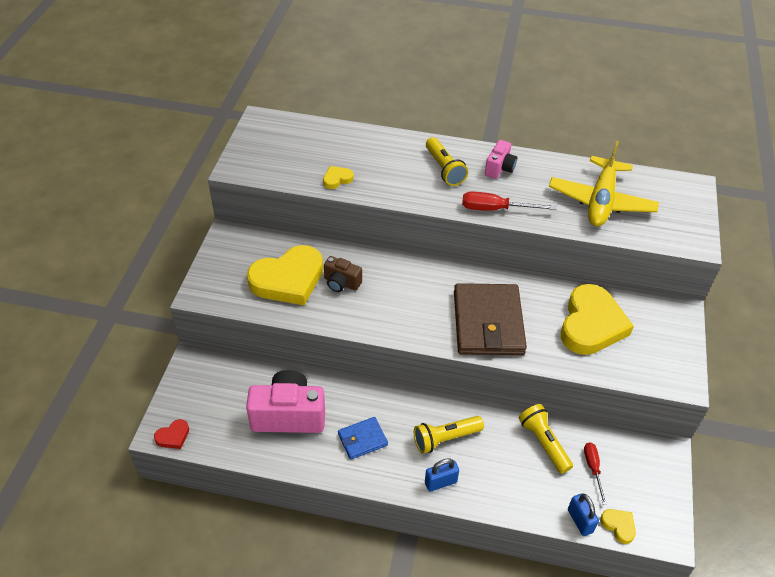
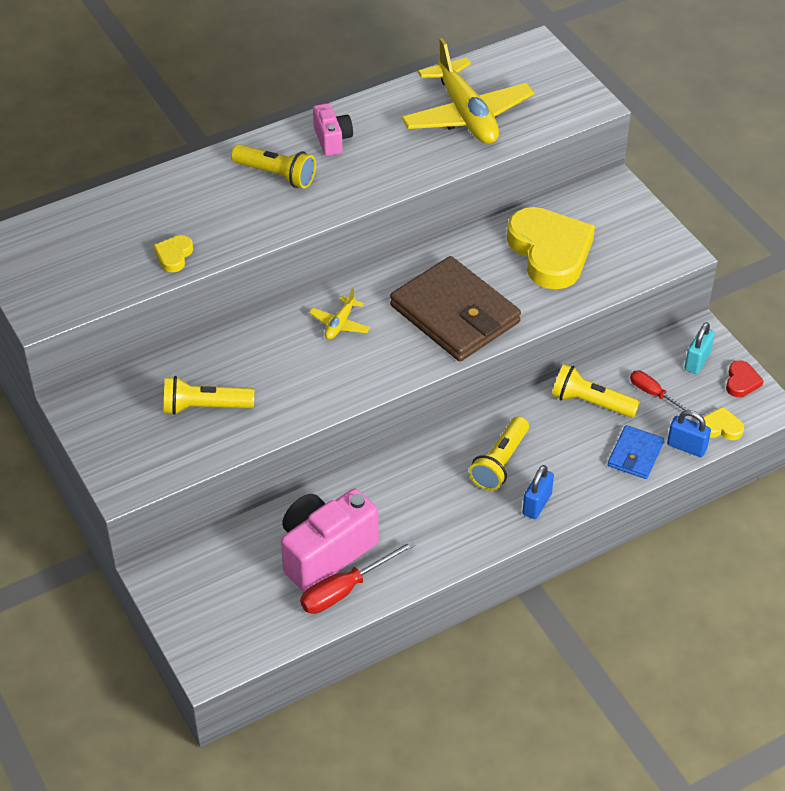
camera: 40 degrees left, 0 degrees up
(173, 436) = (228, 659): red heart -> red heart (741, 382)
(288, 280) = (204, 407): yellow heart -> yellow flashlight
(341, 283) = (265, 372): brown camera -> none
(362, 439) = (423, 520): blue wallet -> blue wallet (635, 454)
(413, 283) = (340, 324): none -> yellow plane
(495, 209) = (375, 185): red screwdriver -> red screwdriver (345, 589)
(646, 468) = (697, 361): none -> turquoise padlock

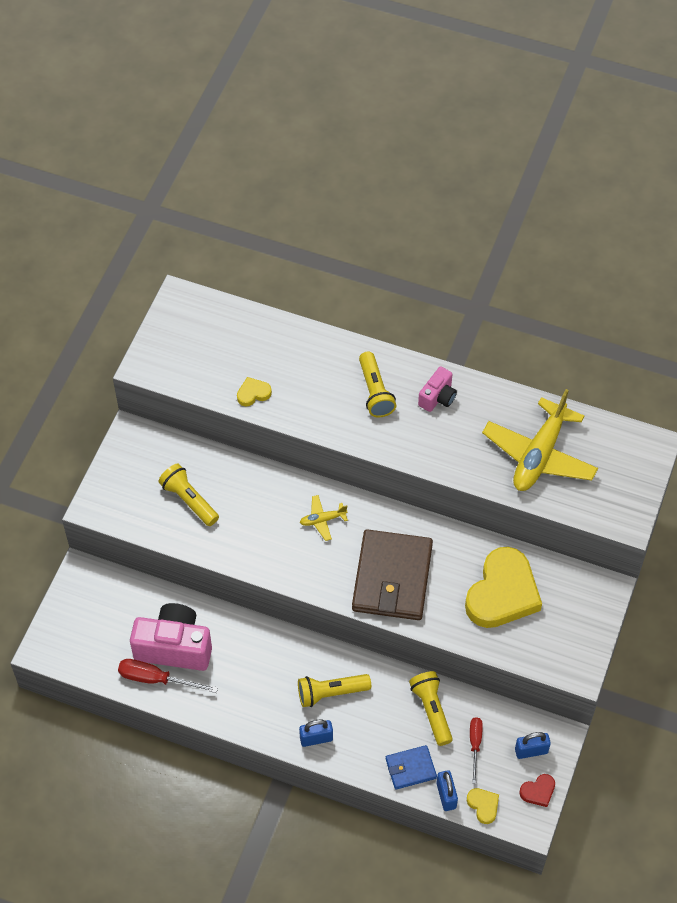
camera: 50 degrees right, 10 degrees up
(697, 361) = (531, 751): turquoise padlock -> blue padlock

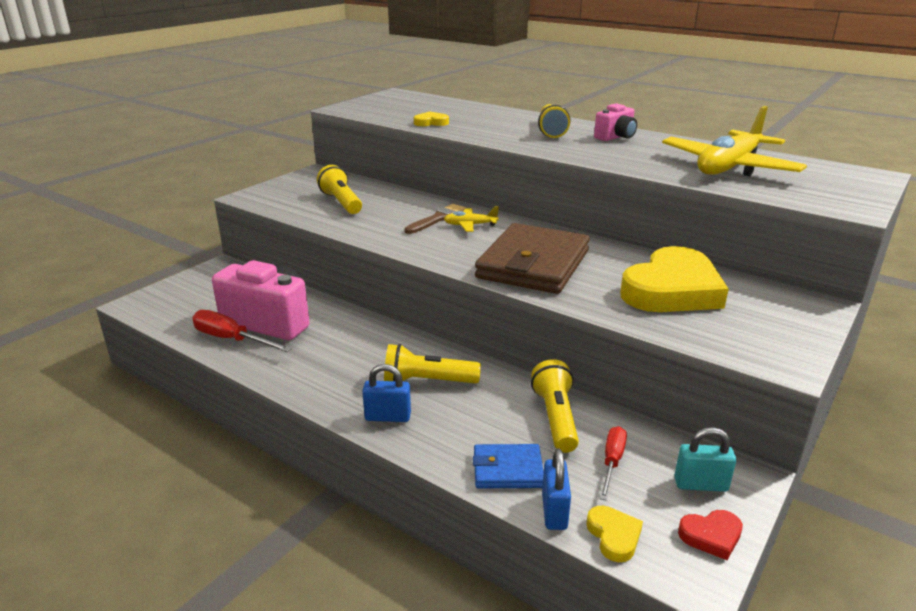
camera: 15 degrees right, 30 degrees down
(290, 514) = (437, 219): none -> brown brush
(531, 751) = (700, 484): blue padlock -> turquoise padlock

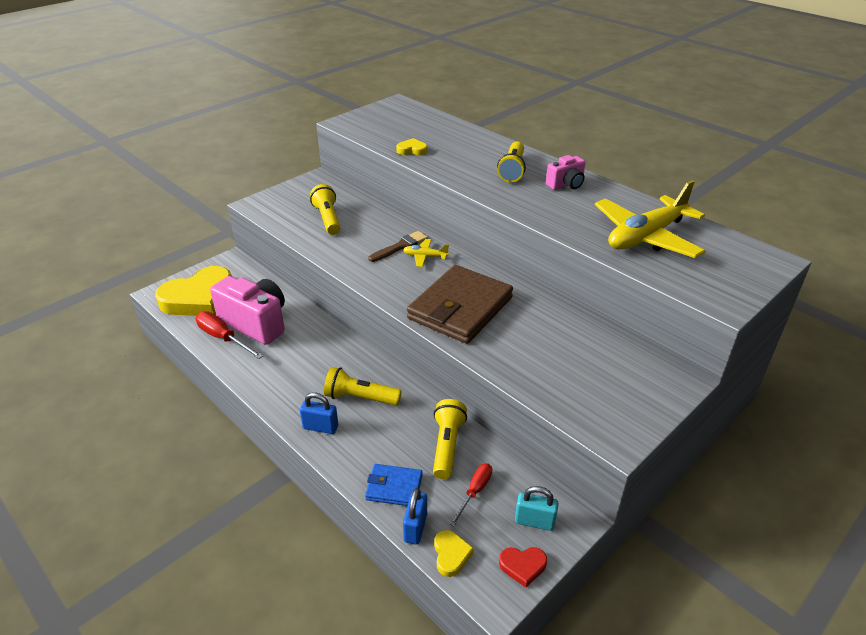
camera: 10 degrees right, 10 degrees up
(672, 290) = (563, 350): yellow heart -> yellow heart (199, 298)

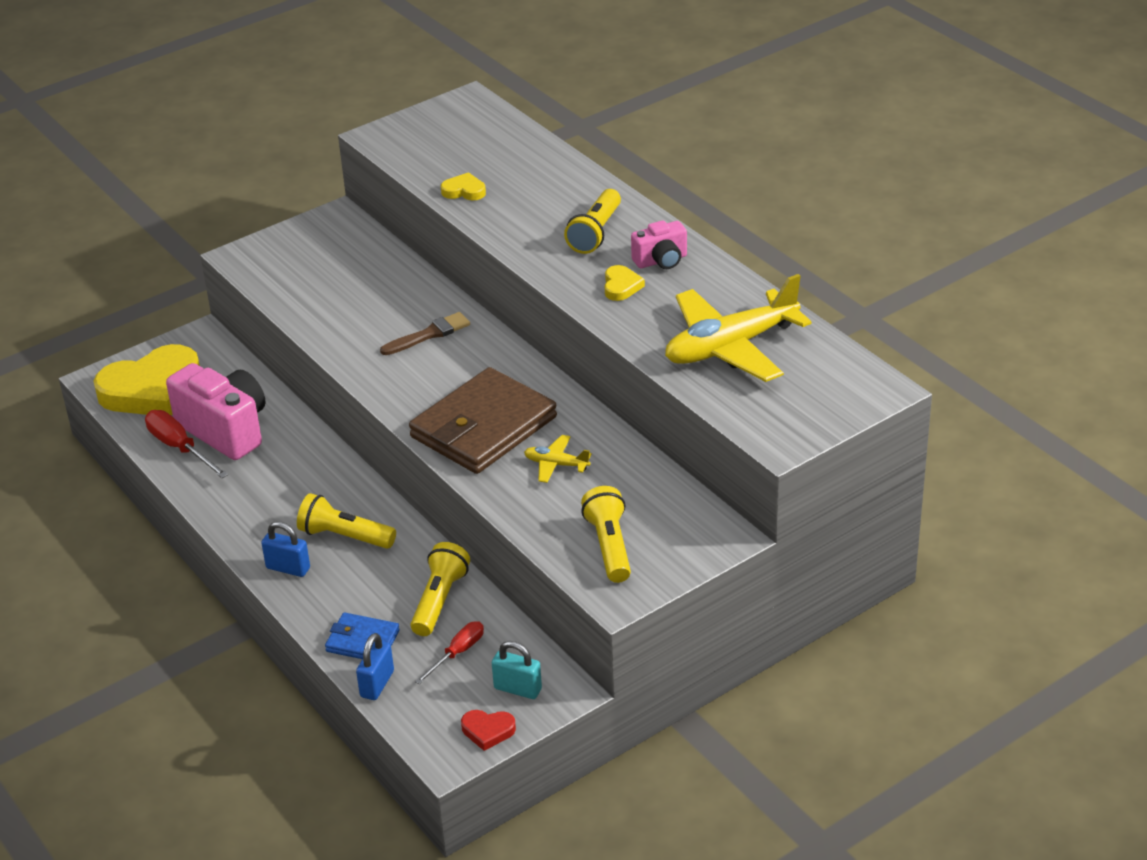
camera: 10 degrees right, 0 degrees up
(327, 219) = (338, 285): yellow flashlight -> yellow flashlight (609, 546)
(425, 257) = (458, 352): yellow plane -> yellow plane (556, 464)
(451, 555) = (410, 713): yellow heart -> yellow heart (621, 286)

